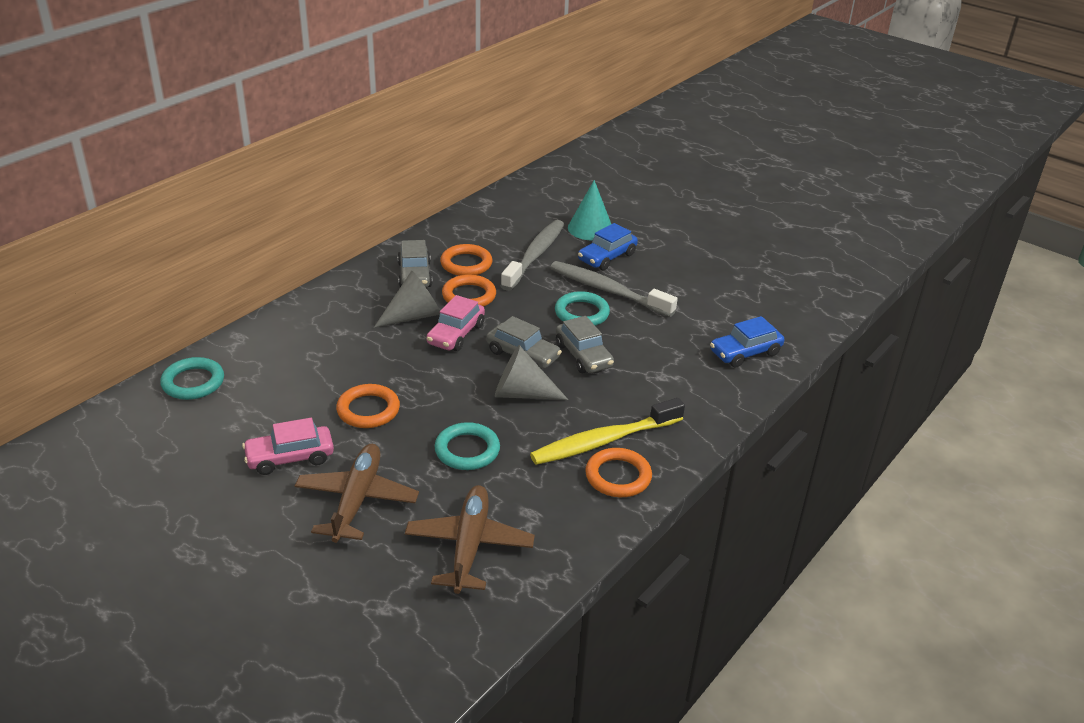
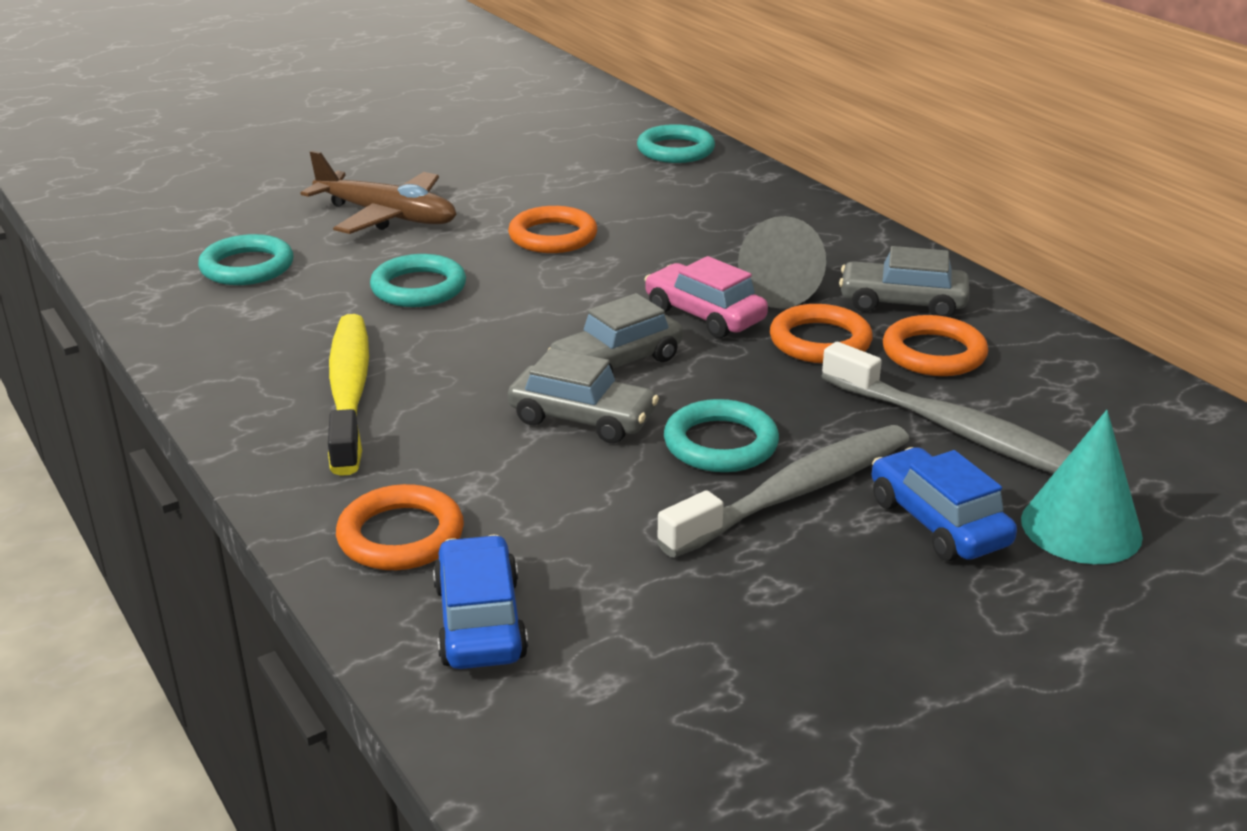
camera: 110 degrees right, 5 degrees down
(290, 458) = (492, 189): pink car -> none
(469, 546) = (247, 267): brown plane -> turquoise ring
(522, 393) = (514, 345): grey cone -> none
(583, 355) = (582, 418): grey car -> grey car turned 150 degrees counterclockwise
(618, 476) = (264, 387): orange ring -> orange ring (401, 535)

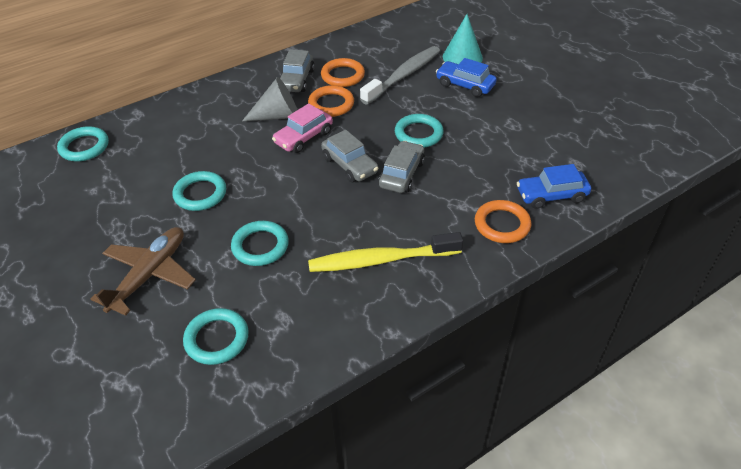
camera: 90 degrees left, 15 degrees up
(553, 236) = (200, 194): orange ring -> turquoise ring
(795, 492) = (451, 116): grey toothbrush -> none
(937, 522) = (465, 85): blue car -> blue car turned 60 degrees clockwise

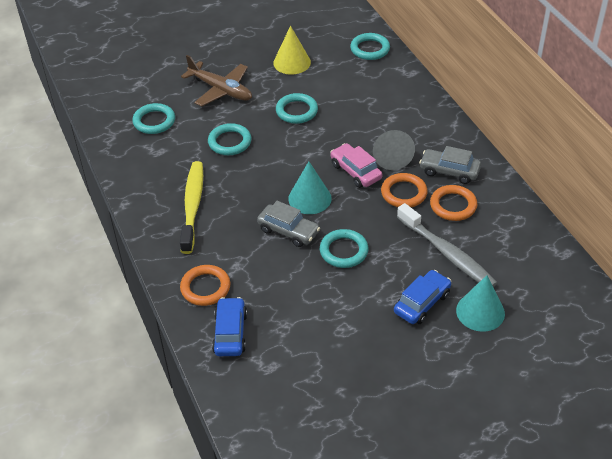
camera: 100 degrees right, 0 degrees up
(98, 211) = (292, 62): none -> yellow cone
(350, 165) = (309, 198): grey car -> turquoise cone

